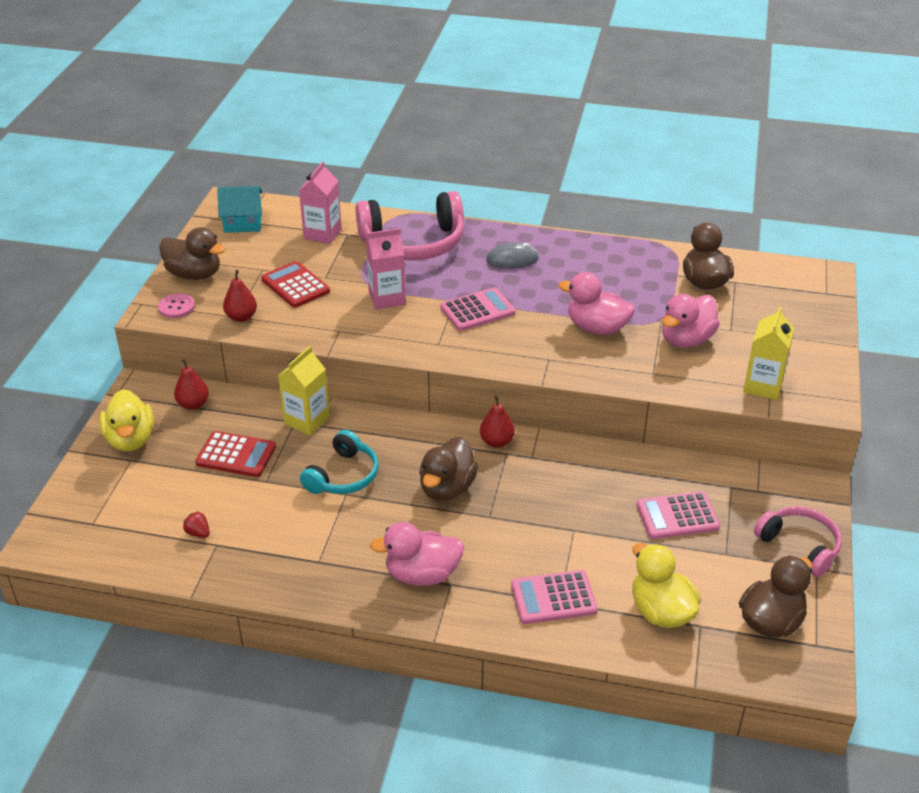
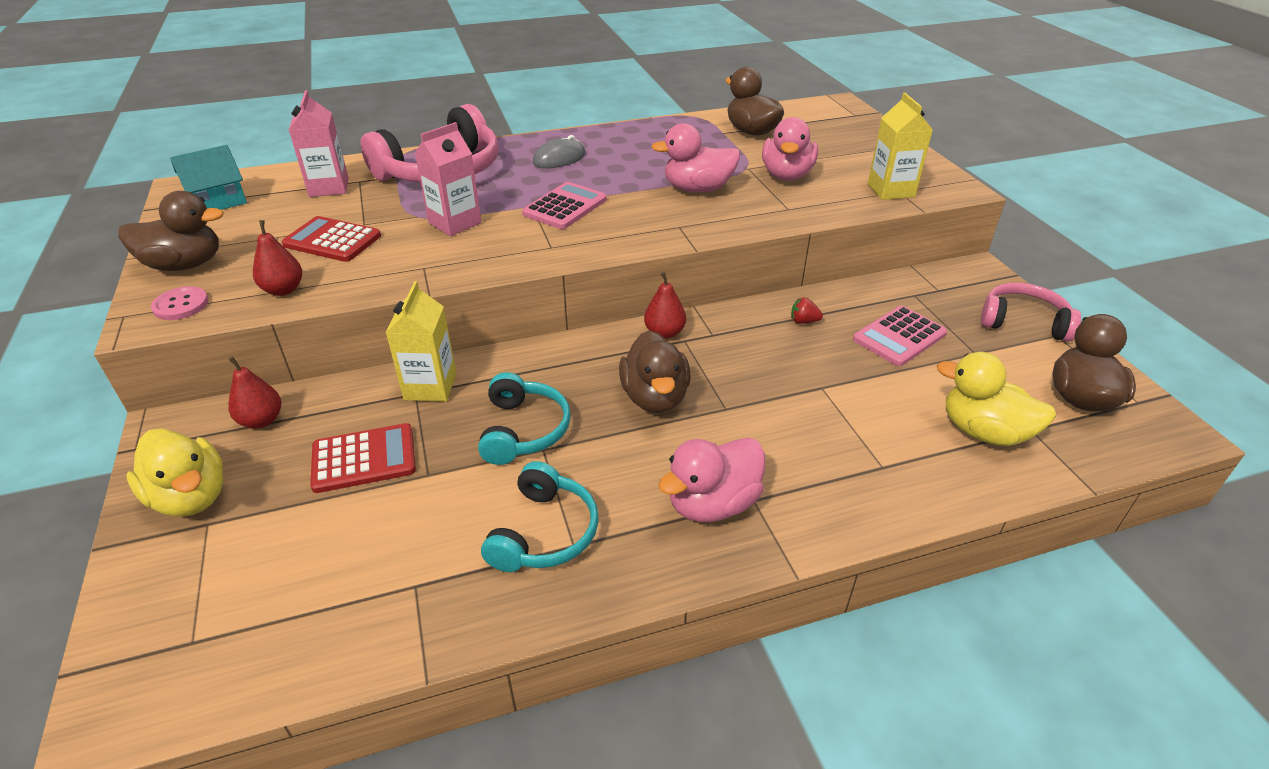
camera: 30 degrees left, 0 degrees up
(198, 533) = (376, 581): red strawberry -> red strawberry (803, 321)
(307, 546) = (544, 532): none -> turquoise headphones
(553, 598) = (873, 465): pink calculator -> none

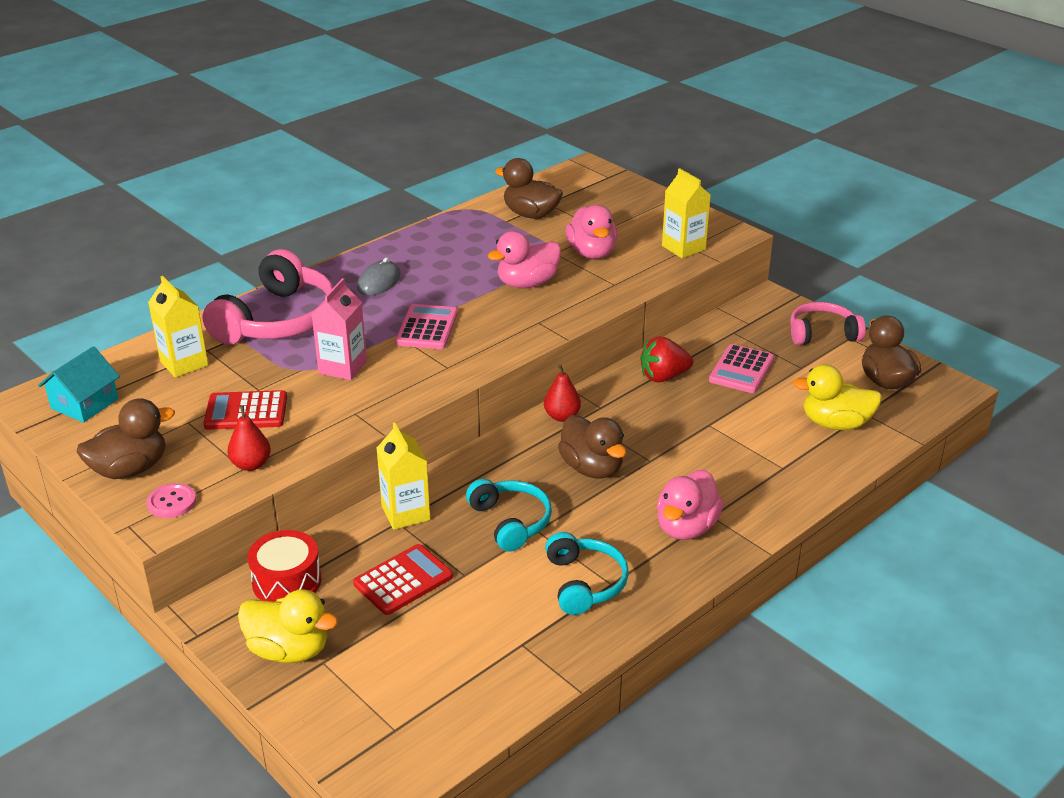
camera: 25 degrees left, 5 degrees down
(261, 420) = (287, 581): red pear -> red drum
(329, 187) = (184, 363): pink carton -> yellow carton
(803, 321) = (663, 377): red strawberry -> red strawberry, size x1.97

